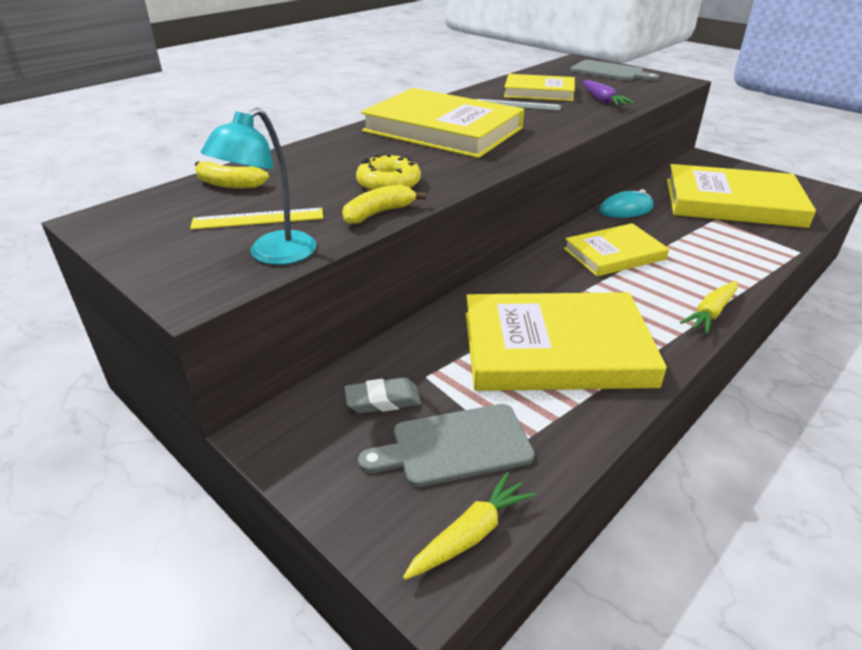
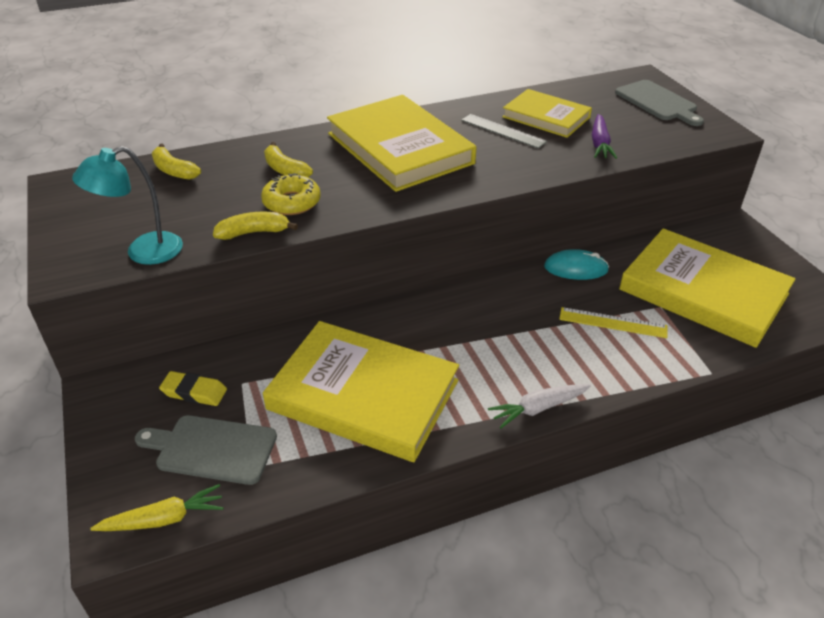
camera: 25 degrees right, 5 degrees up
(258, 219) = (163, 213): yellow ruler -> yellow ruler (613, 323)
(351, 162) = (285, 170): none -> yellow banana
(383, 400) = (194, 392): grey eraser -> yellow eraser
(614, 254) = (511, 316): yellow book -> none
(711, 313) = (538, 408): yellow carrot -> white carrot

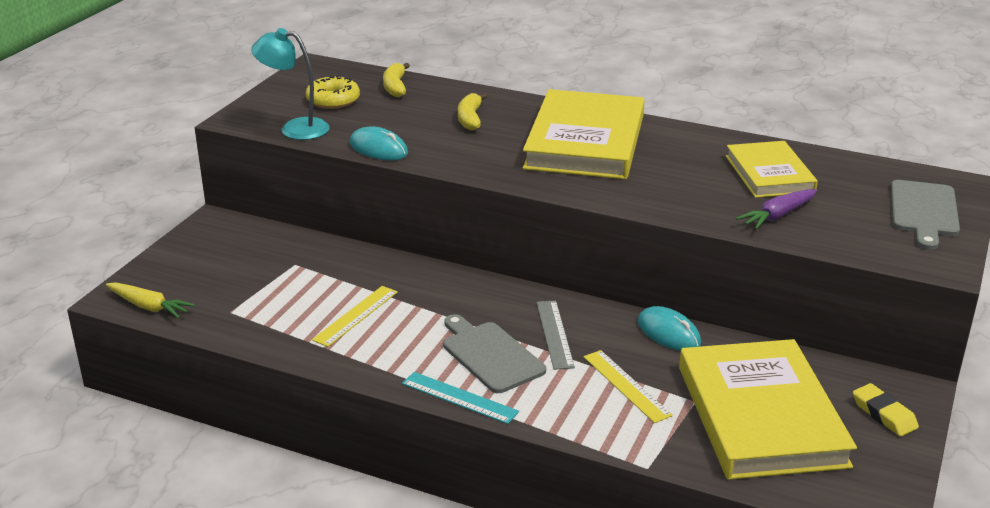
camera: 45 degrees right, 10 degrees down
(194, 392) = (261, 253): yellow eraser -> yellow eraser (884, 414)
(211, 449) = (223, 289): grey cutting board -> grey cutting board (490, 355)
(254, 232) = (378, 148): yellow banana -> turquoise mouse
(292, 202) = (436, 142): yellow donut -> yellow donut (333, 100)
(363, 395) = (356, 315): yellow book -> yellow ruler
(503, 131) = (703, 167): grey ruler -> grey ruler (554, 334)
(538, 408) = (459, 397): white carrot -> turquoise ruler

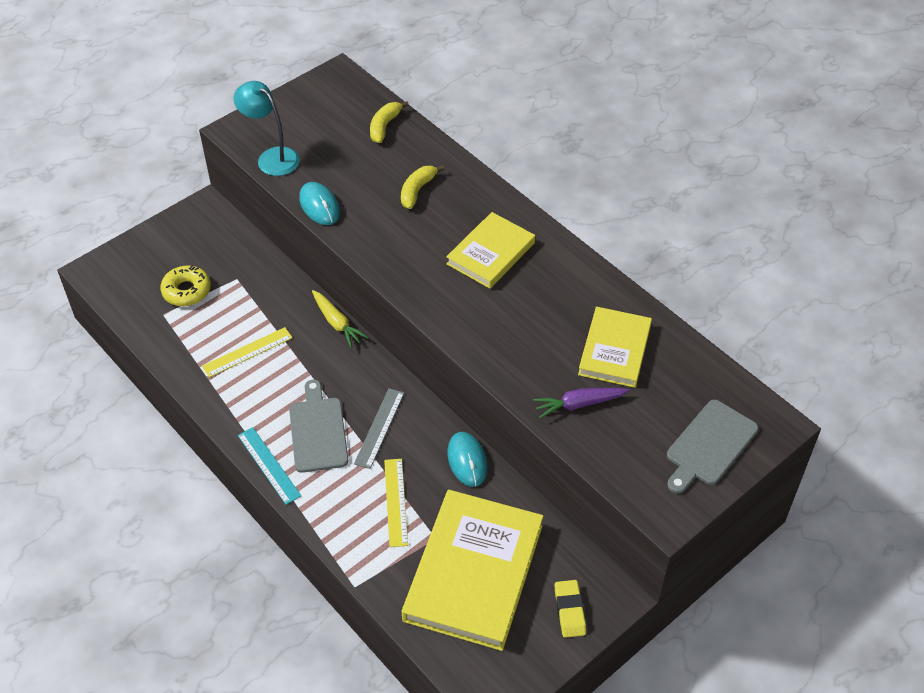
camera: 25 degrees right, 20 degrees up
(149, 307) = (111, 288): yellow carrot -> yellow carrot (337, 323)
(333, 100) = (323, 129): yellow donut -> yellow donut (186, 291)
(585, 142) = (491, 253): yellow book -> yellow book, size x0.59

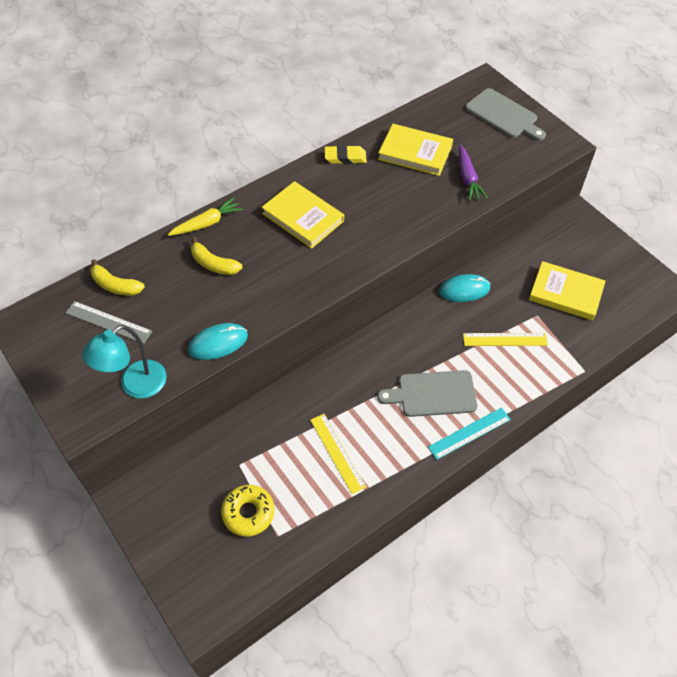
camera: 85 degrees left, 5 degrees up
(337, 323) = (310, 376): yellow carrot -> yellow carrot (207, 223)
(379, 428) = (430, 348): grey ruler -> grey ruler (108, 322)
(473, 572) = (565, 293): yellow book -> yellow book, size x0.59
(569, 611) = (591, 241): yellow eraser -> yellow eraser (345, 157)

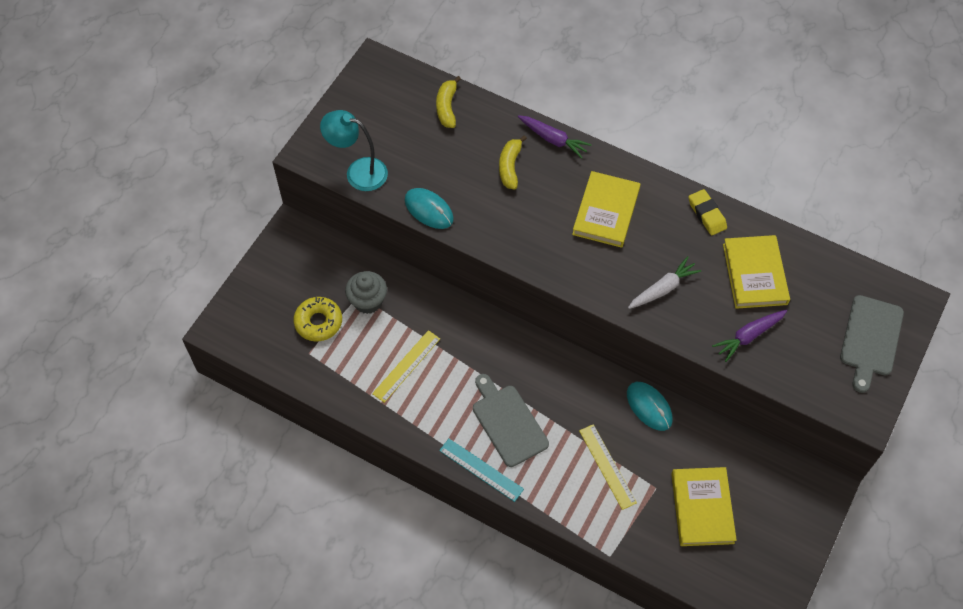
camera: 65 degrees right, 5 degrees up
(108, 322) = (408, 122): grey ruler -> none
(207, 223) = (553, 139): yellow carrot -> purple carrot
(251, 459) = (368, 301): none -> grey cupcake
(397, 211) = (663, 288): none -> white carrot

